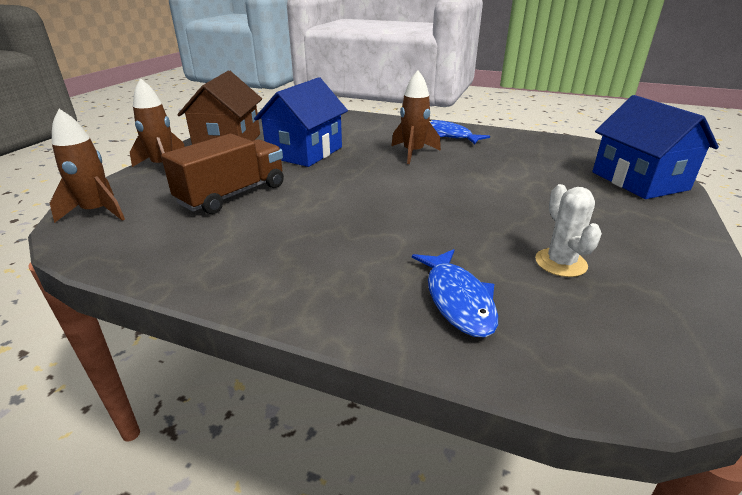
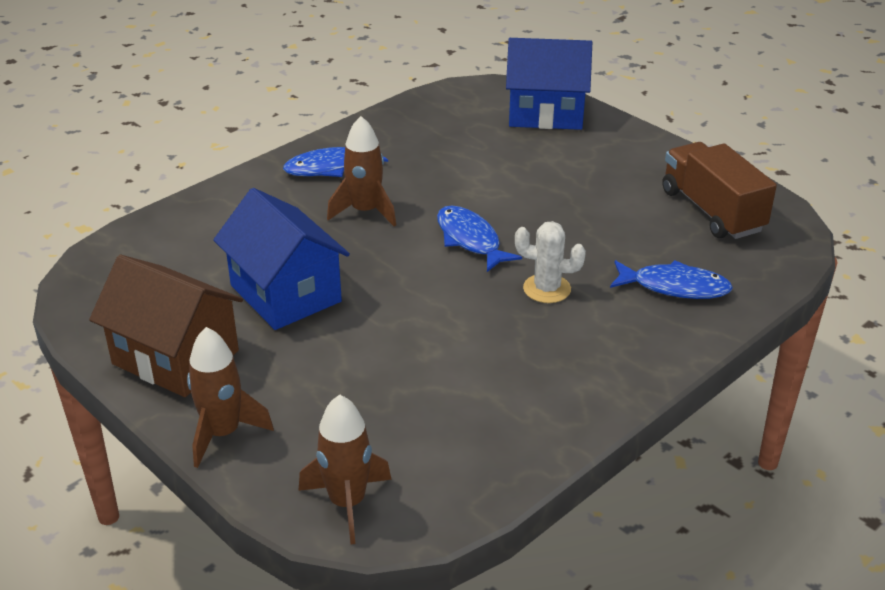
camera: 65 degrees left, 5 degrees up
(233, 194) = (381, 378): brown truck -> brown truck (712, 211)
(420, 189) = (470, 240): none -> blue fish
(560, 263) = (653, 219): white cactus -> white cactus (547, 289)

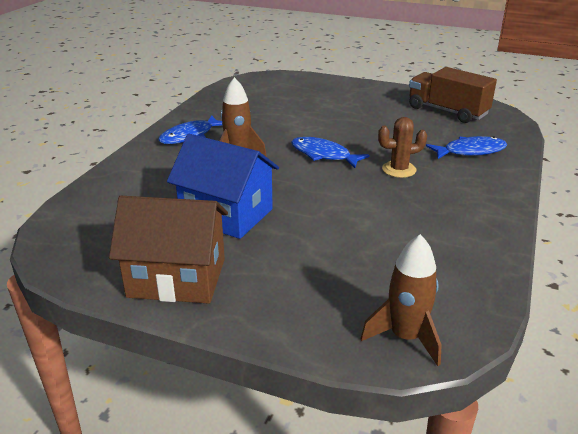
camera: 25 degrees left, 5 degrees down
(223, 433) = (264, 319): brown rocket -> none
(545, 113) = (302, 84): blue house -> none
(547, 289) = (399, 169): white cactus -> brown cactus

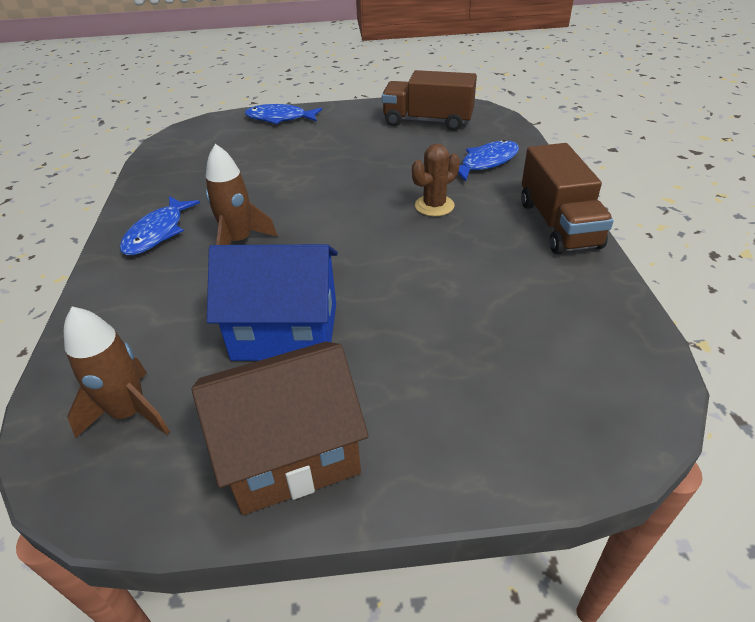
camera: 25 degrees left, 10 degrees up
(323, 155) = (340, 211): blue fish -> blue fish (280, 118)
(405, 337) = (606, 421): brown rocket -> brown rocket (130, 412)
(492, 208) = (558, 224): none -> brown truck

